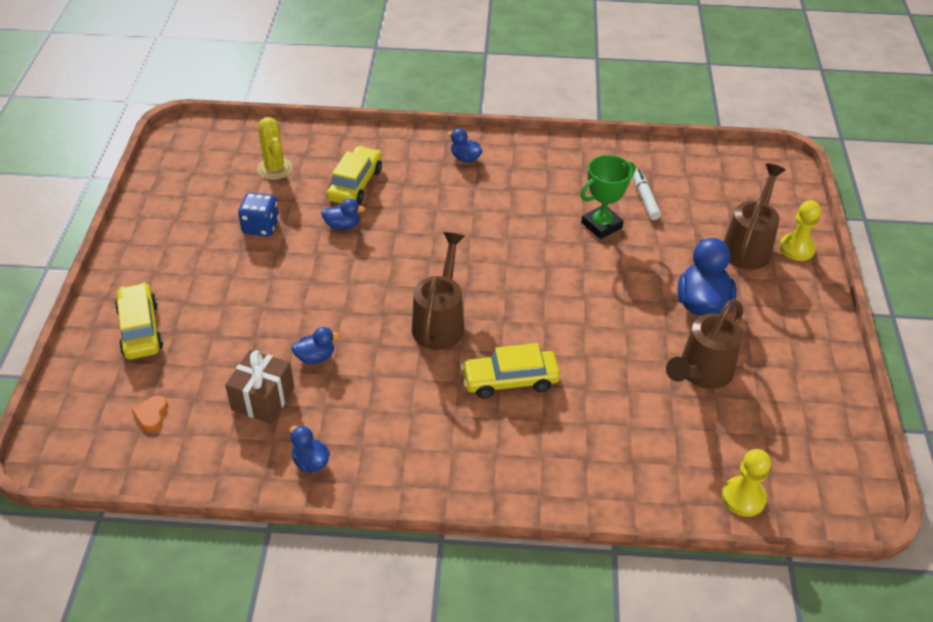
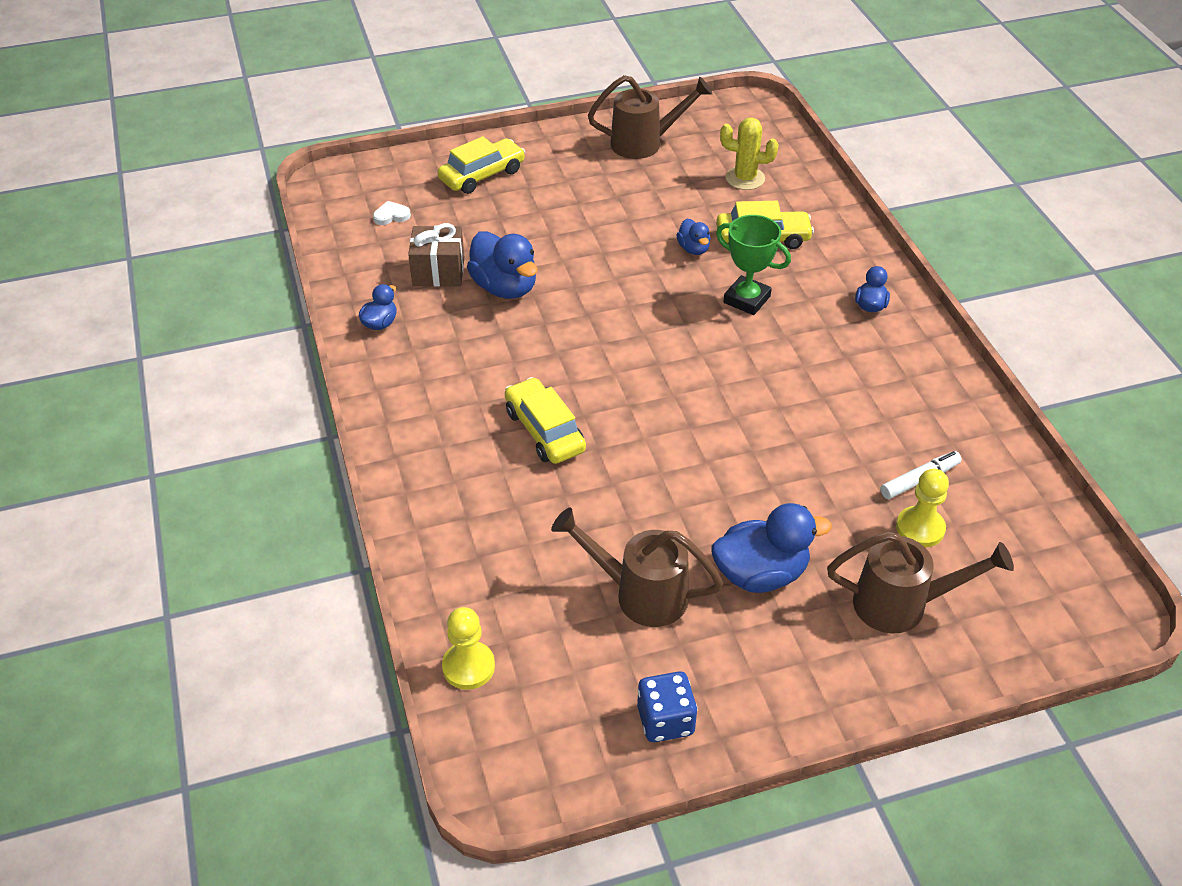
camera: 70 degrees right, 0 degrees up
(151, 414) = (391, 215): orange heart -> white heart
(261, 227) = (655, 198): blue dice -> blue dice (665, 720)
(274, 168) = (745, 178): yellow cactus -> yellow cactus turned 60 degrees clockwise
(315, 357) = (505, 287): blue duck -> blue duck, size x1.88
(440, 322) = (598, 357): brown watering can -> brown watering can (644, 143)
(601, 225) = (838, 450): green trophy -> green trophy (746, 299)
(797, 248) = (935, 661): yellow pawn -> yellow pawn (920, 528)

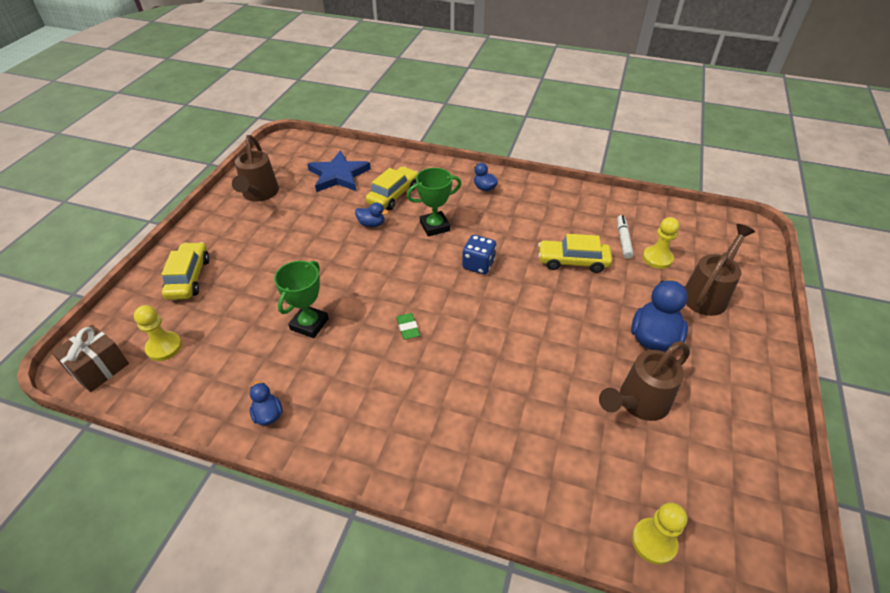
camera: 55 degrees left, 0 degrees up
(391, 215) = (164, 347): white heart -> yellow pawn
(438, 271) = (254, 351): brown gift -> brown gift (99, 368)
(505, 287) = (309, 324): blue duck -> green trophy
(545, 431) = (462, 375): yellow car -> yellow car (573, 261)
(568, 359) = (408, 328): none -> green eraser
(644, 143) = (259, 194): brown watering can -> brown watering can turned 150 degrees clockwise
(665, 720) = (750, 447): blue dice -> blue dice (478, 265)
(745, 178) = (338, 175): yellow cactus -> blue star

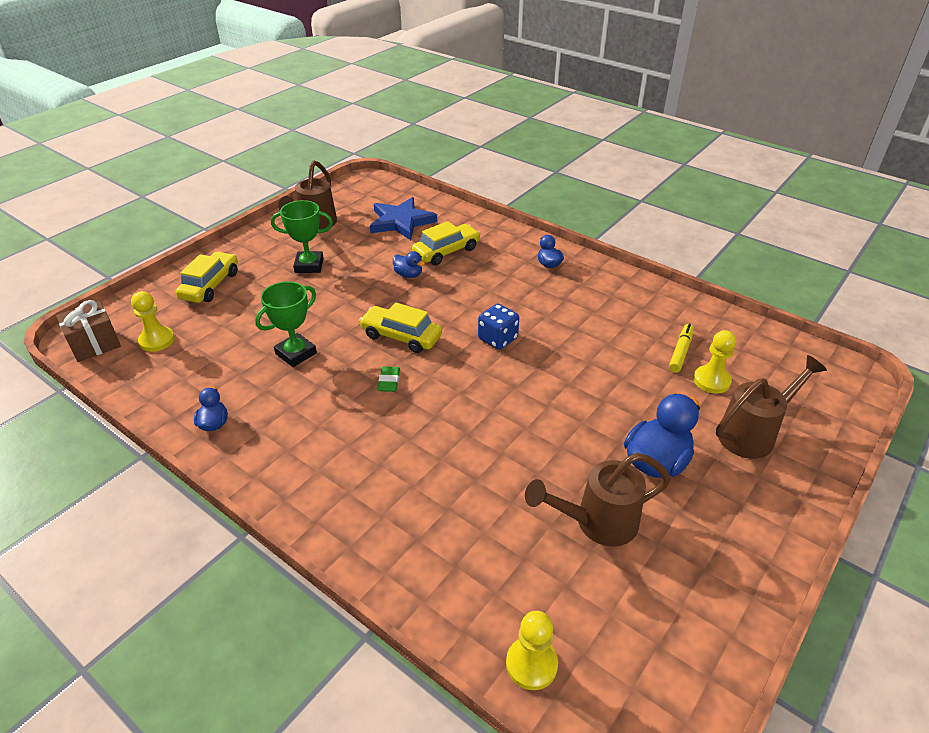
camera: 20 degrees right, 5 degrees down
(434, 226) = (472, 291): green trophy -> green trophy (309, 265)
(573, 261) = (606, 360): yellow car -> yellow car (401, 336)
(623, 240) = (680, 352): white marker -> yellow marker

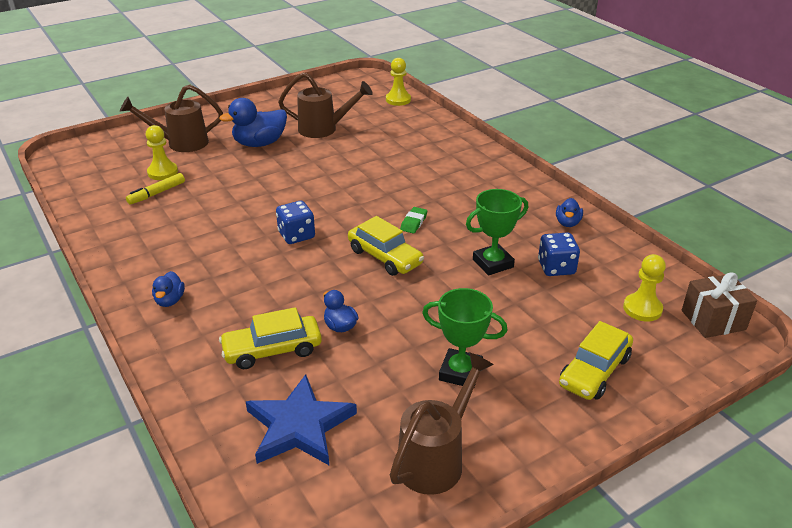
camera: 160 degrees left, 5 degrees down
(232, 363) = (556, 268): none -> blue dice

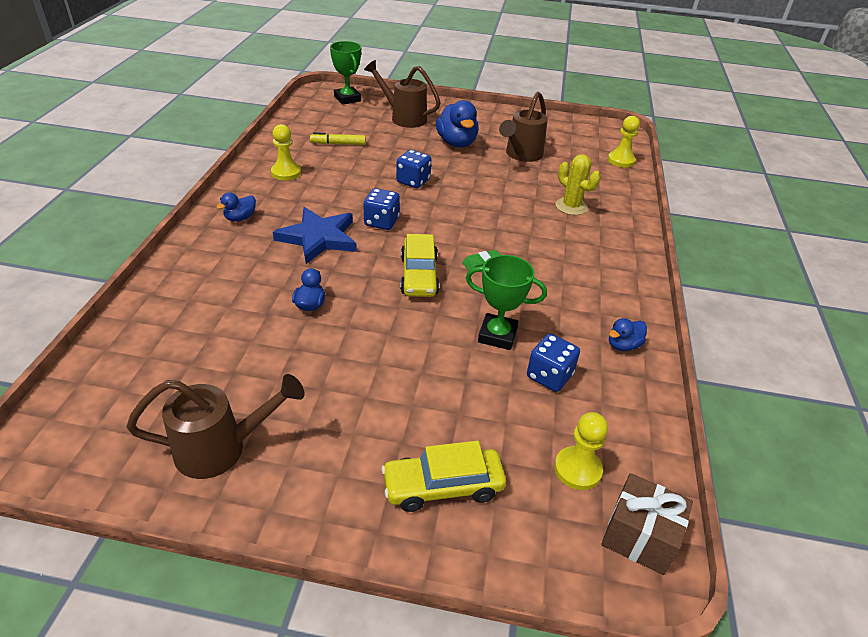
camera: 40 degrees right, 5 degrees up
(162, 172) = (362, 131): yellow pawn -> yellow pawn (286, 173)
(259, 143) = (456, 143): blue duck -> blue duck turned 120 degrees counterclockwise
(272, 191) = (413, 181): none -> blue dice
(272, 350) = (245, 291): yellow car -> none
(299, 426) = (181, 353): blue star -> blue star (318, 238)
(324, 129) = (521, 155): brown watering can -> brown watering can turned 75 degrees clockwise
(413, 150) = (571, 206): none -> yellow cactus
(460, 372) = (337, 400): green trophy -> green trophy (347, 99)

